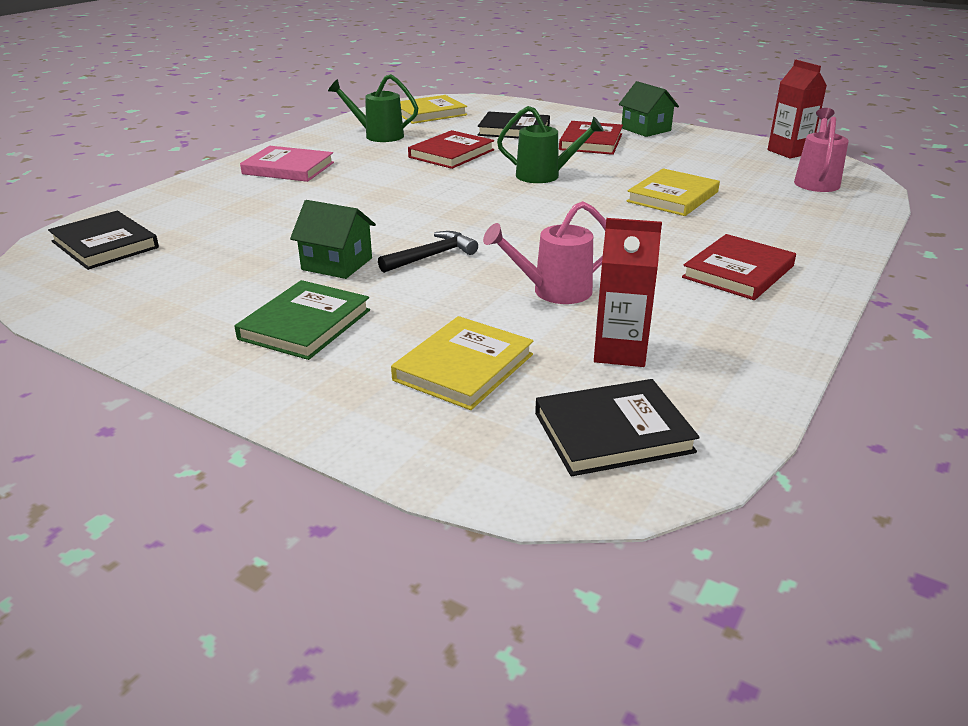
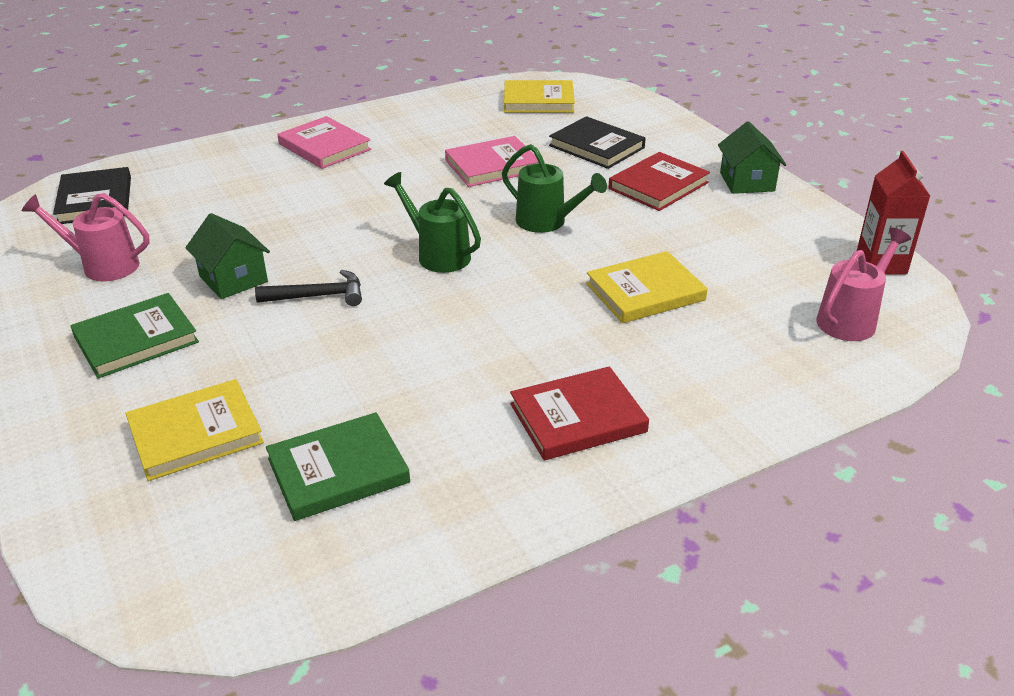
camera: 30 degrees right, 5 degrees up
(378, 135) = (452, 122): green watering can -> green watering can (438, 254)
(451, 154) = (492, 166): red book -> pink book
(553, 292) = (369, 377): pink watering can -> pink watering can (103, 265)
(613, 432) = (223, 554): black book -> none
(620, 352) = (338, 470): red carton -> green book

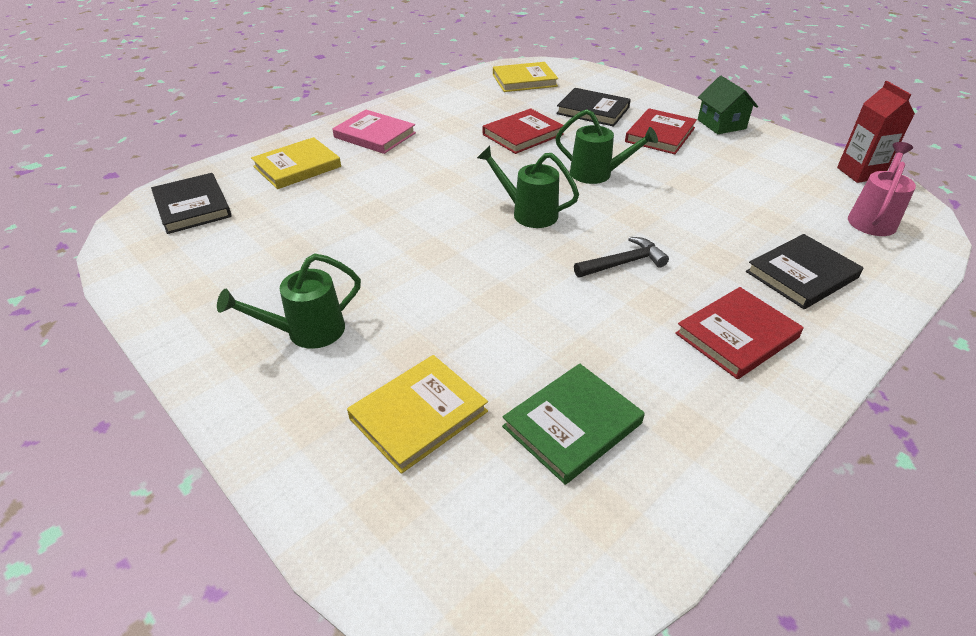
camera: 15 degrees left, 5 degrees up
(103, 265) = (234, 266): pink watering can -> none
(136, 340) = (307, 332): green book -> green watering can
(233, 279) = (365, 260): green house -> none
(318, 296) = (450, 264): black hammer -> black hammer (623, 263)
(492, 166) = (523, 134): pink book -> red book
(645, 292) = (711, 220): yellow book -> yellow book (297, 167)
(706, 367) = (801, 275): none -> black book

